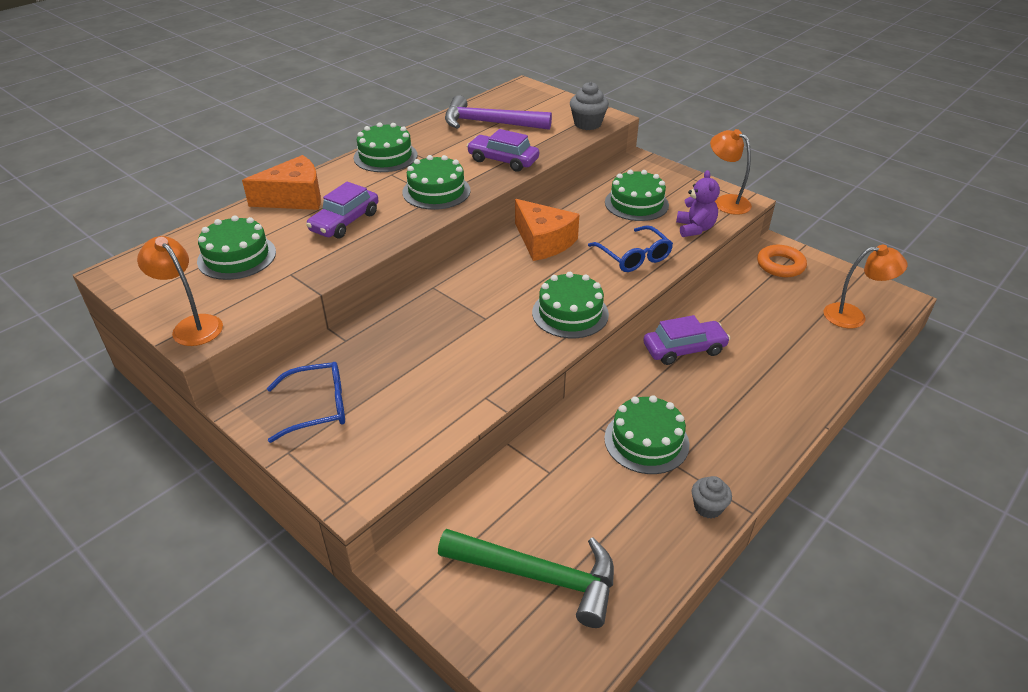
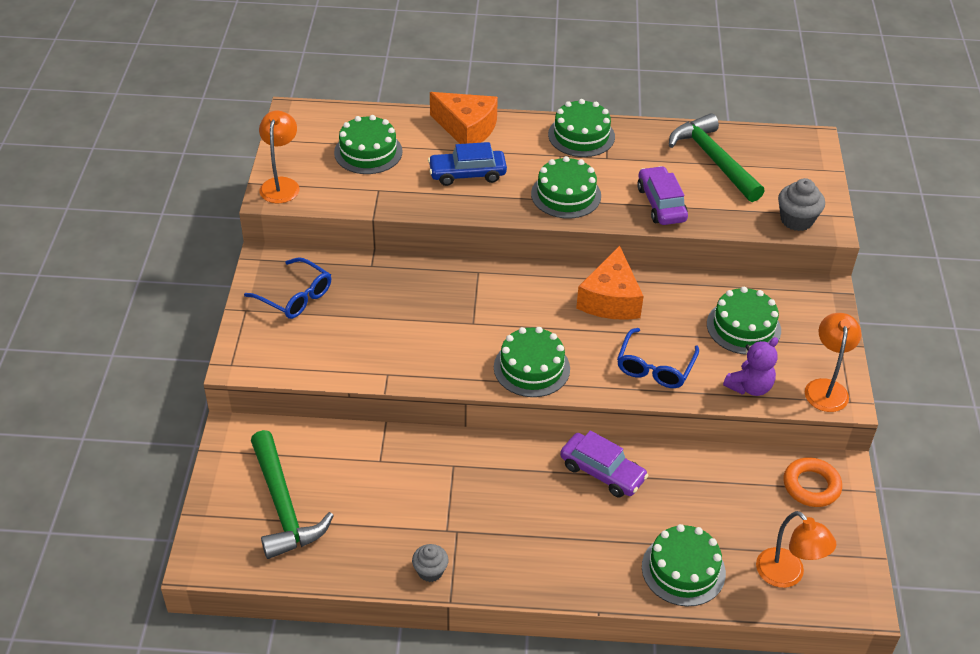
camera: 50 degrees right, 5 degrees up
(345, 222) = (467, 174): purple car -> blue car
(489, 123) = (713, 160): purple hammer -> green hammer
(646, 441) = (465, 501): green cake -> green cake (683, 570)

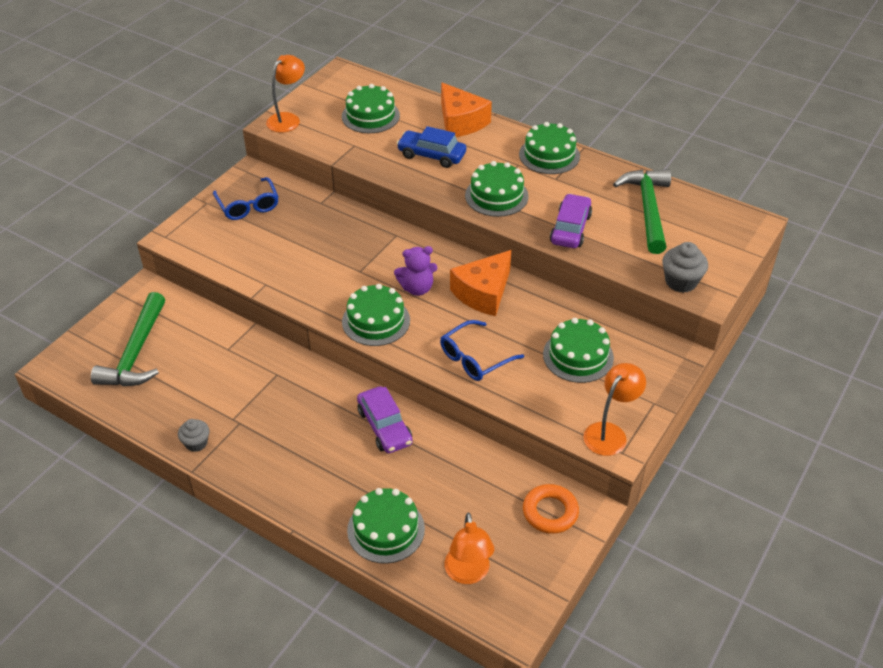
camera: 30 degrees right, 0 degrees up
(749, 387) = (542, 405): purple teddy bear -> purple teddy bear (417, 288)

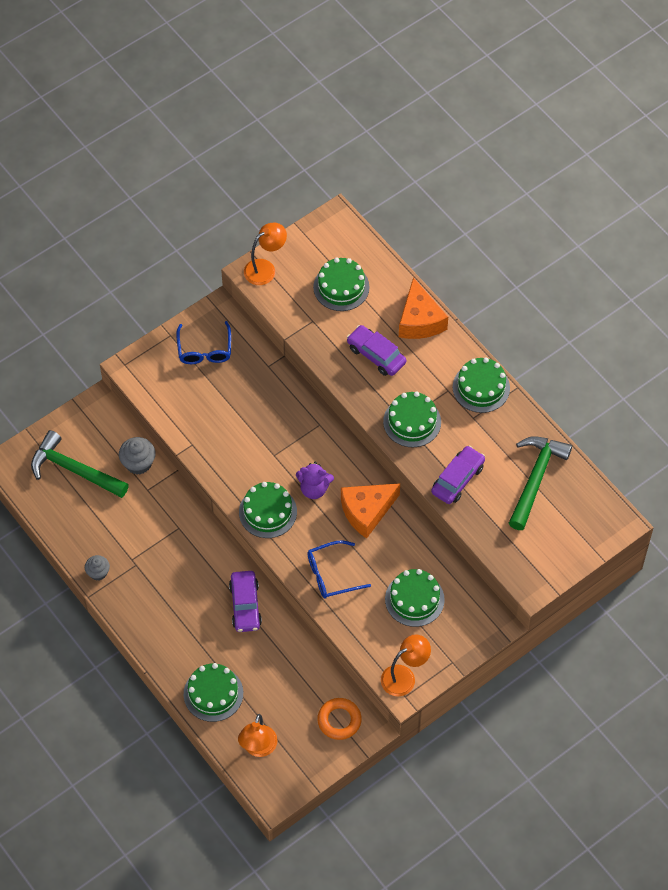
camera: 20 degrees right, 15 degrees up
(136, 353) = (74, 470): green hammer -> green hammer turned 90 degrees clockwise
(431, 155) = (376, 355): blue car -> purple car
(681, 282) = (520, 565): grey cupcake -> grey cupcake (138, 463)

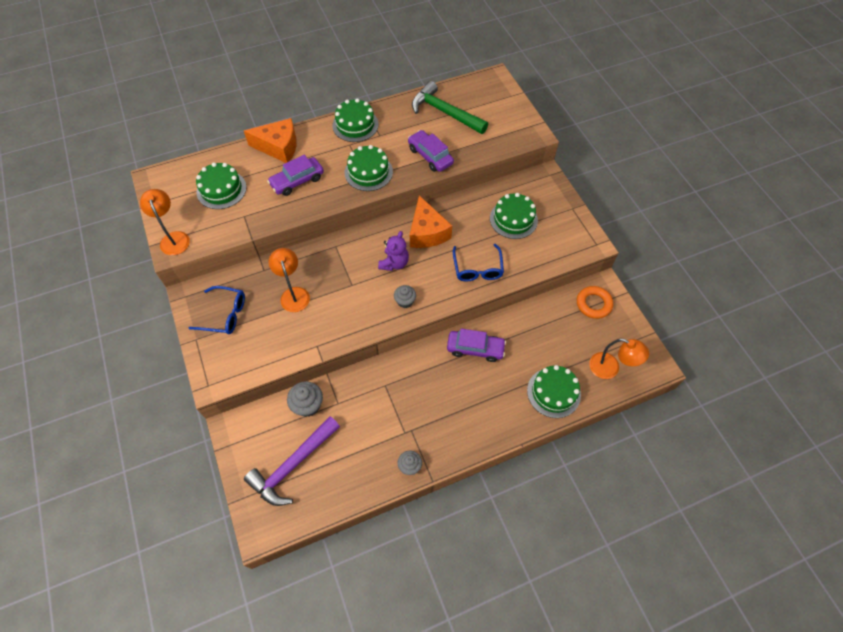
camera: 75 degrees left, 0 degrees up
(74, 470) = (293, 465): green hammer -> purple hammer
(267, 512) = (405, 301): green cake -> grey cupcake
(404, 676) = (579, 241): orange lamp -> orange lamp (294, 294)

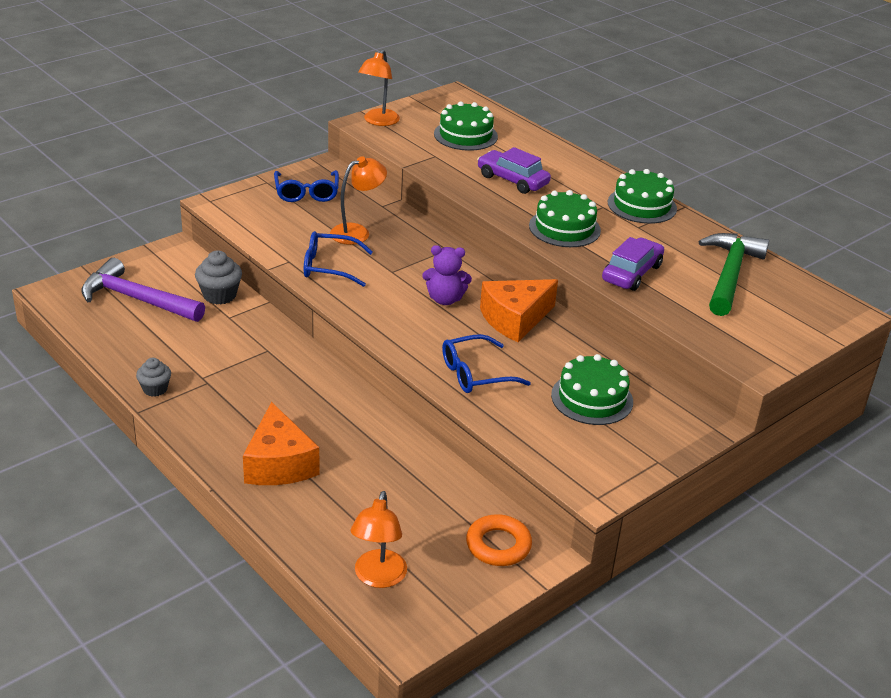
camera: 70 degrees right, 25 degrees down
(174, 238) = (378, 121): orange lamp -> orange lamp turned 150 degrees clockwise
(279, 147) = (559, 159): orange cheese -> orange cheese (279, 463)
(333, 321) = (329, 267): none -> blue glasses
(405, 301) = (386, 317): grey cupcake -> none
(475, 349) = (356, 422): purple car -> none
(553, 392) = (310, 514): green cake -> none

